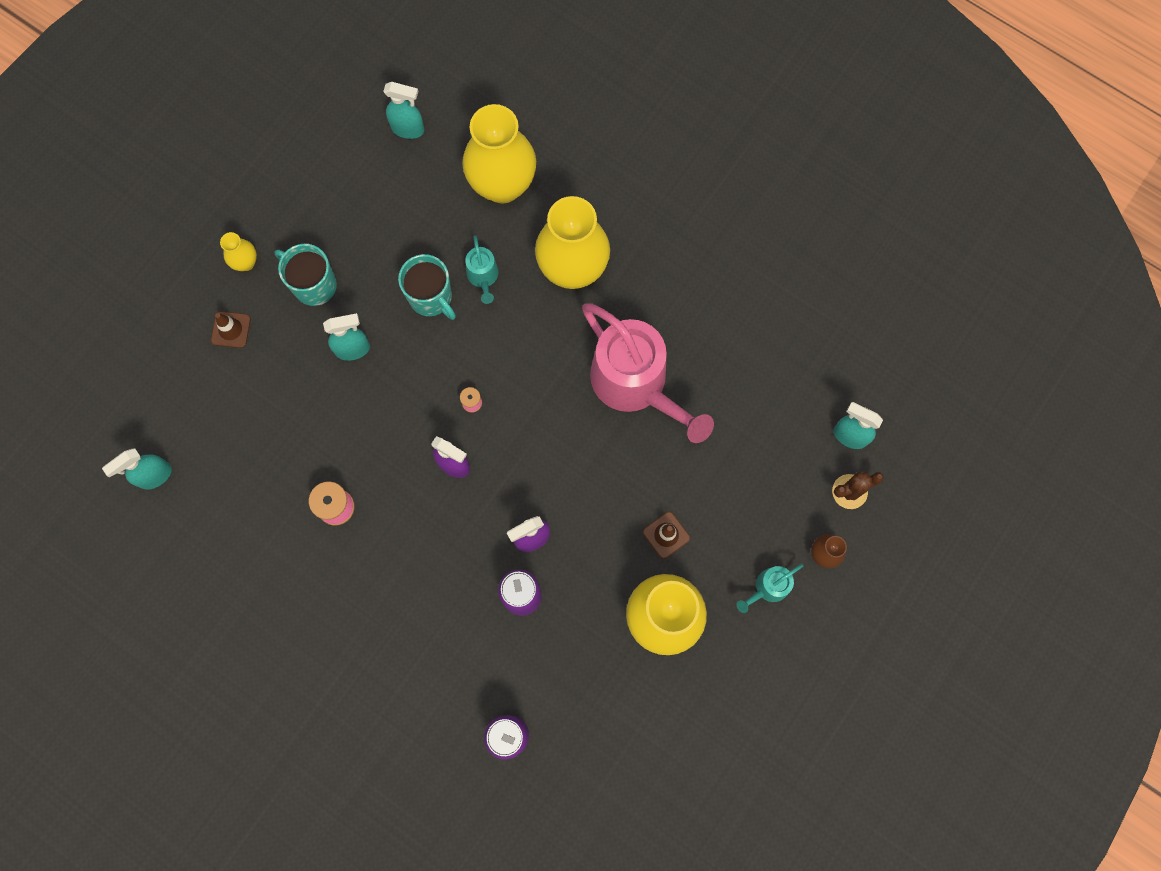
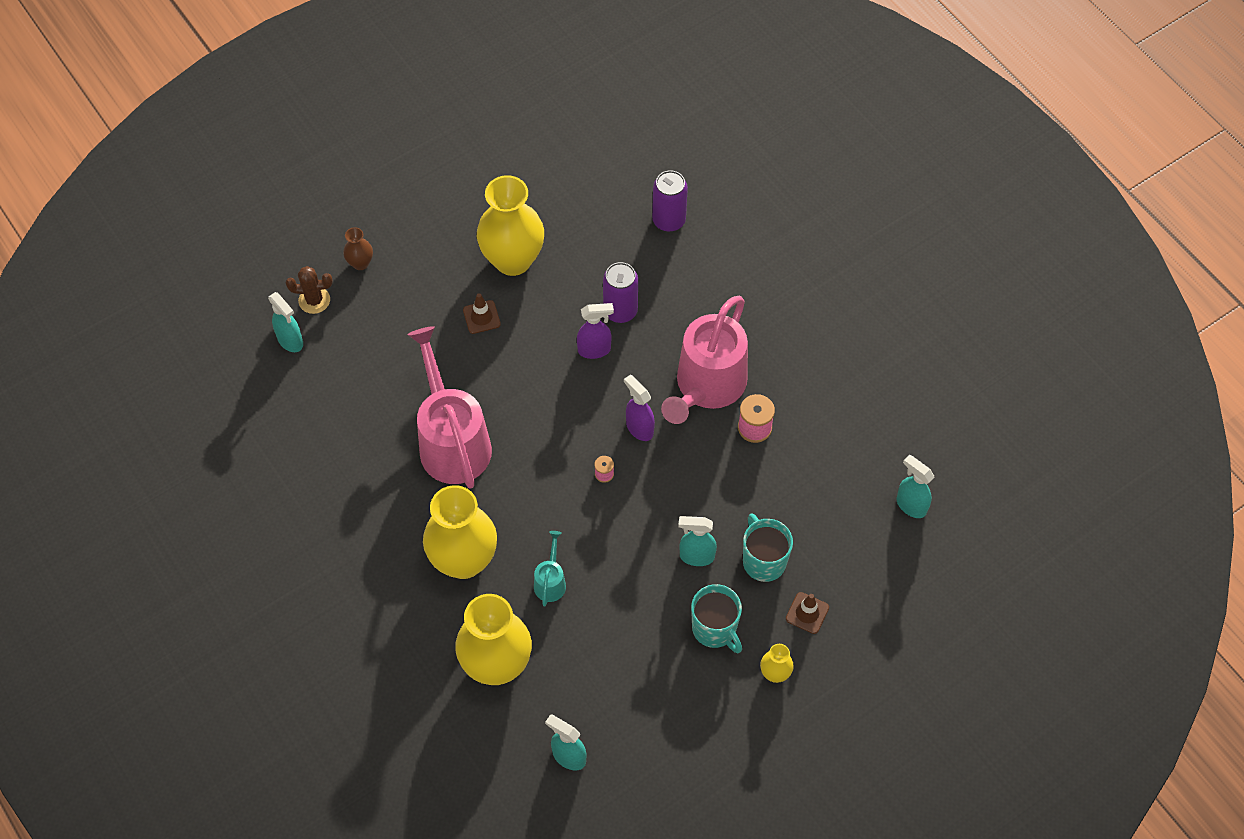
camera: 160 degrees left, 15 degrees down
(155, 476) = (910, 505): turquoise spray bottle -> turquoise spray bottle turned 120 degrees counterclockwise
(400, 536) = (706, 387): none -> pink watering can
(431, 297) = (606, 579): turquoise mug -> turquoise mug (763, 561)
(768, 588) = (418, 254): turquoise watering can -> none

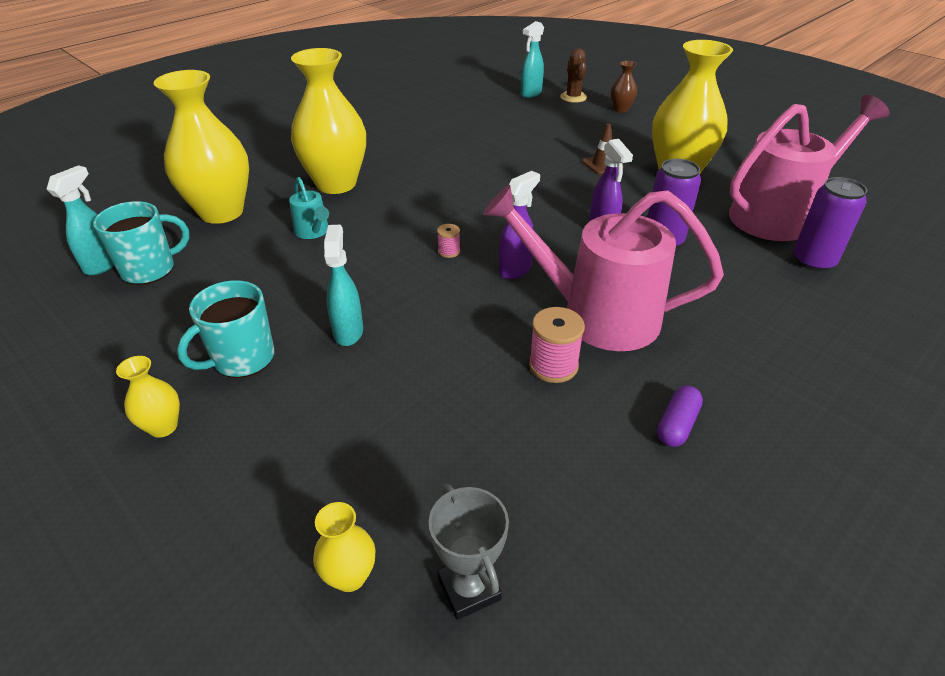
camera: 80 degrees right, 20 degrees down
(452, 440) = (462, 165): pink watering can -> pink watering can (779, 215)
(550, 581) = (313, 232): turquoise watering can -> turquoise watering can turned 60 degrees clockwise
(763, 561) = (344, 396): turquoise mug -> turquoise mug (150, 269)
(807, 613) = (257, 454): brown traffic cone -> none
(817, 372) = (677, 425): none -> purple capsule
(897, 562) = (350, 576): none -> yellow vase
(910, 505) = (469, 588): turquoise spray bottle -> grey trophy

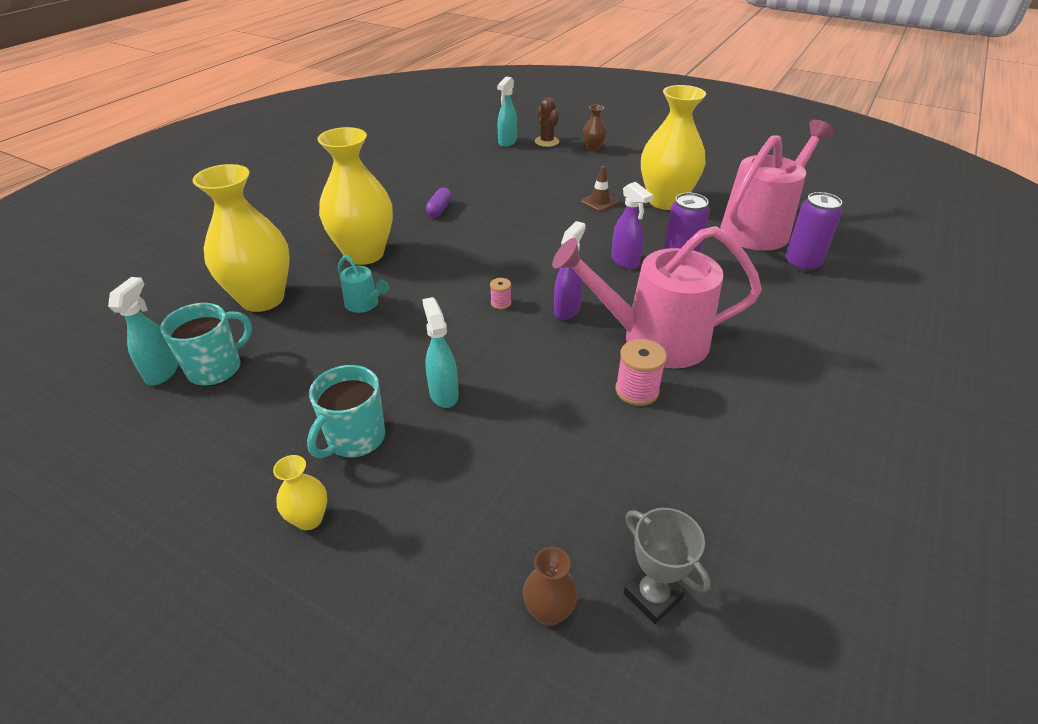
camera: 15 degrees left, 0 degrees up
(350, 576) = (549, 611): yellow vase -> brown vase
(677, 425) = (756, 421): purple capsule -> purple capsule (439, 209)

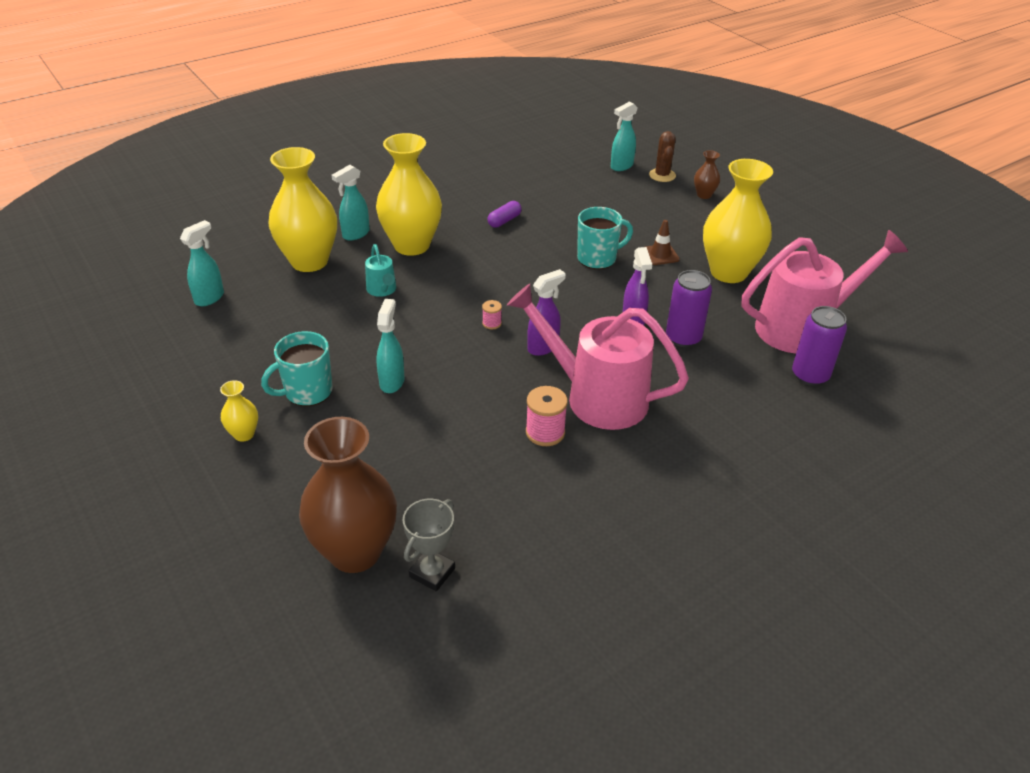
camera: 25 degrees right, 0 degrees up
(216, 368) = (246, 307): turquoise mug -> turquoise mug (598, 258)
(296, 259) = (355, 234): none -> turquoise spray bottle
(549, 611) = (355, 552): brown vase -> brown vase, size x2.28
(652, 596) = (432, 572): grey trophy -> grey trophy turned 45 degrees clockwise

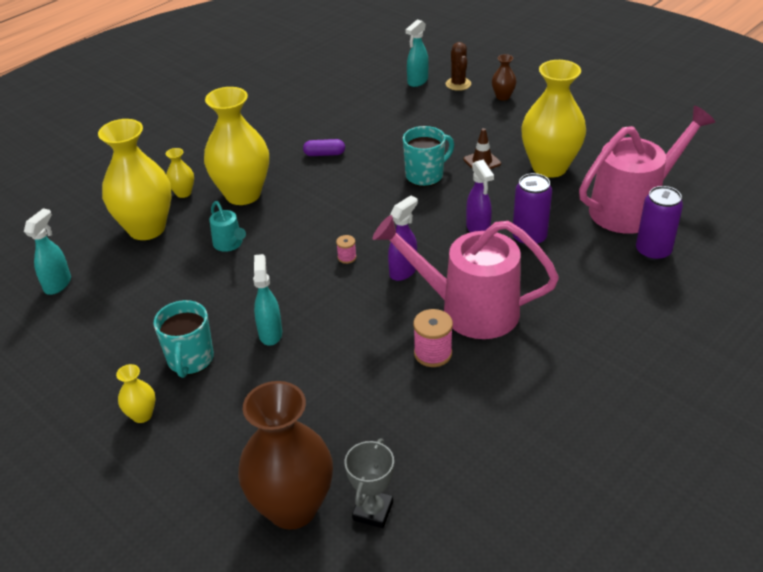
camera: 10 degrees left, 0 degrees up
(307, 392) = (190, 360): turquoise mug -> turquoise mug turned 45 degrees counterclockwise
(355, 234) = (183, 193): turquoise spray bottle -> yellow vase
(504, 221) = (324, 154): purple capsule -> purple capsule turned 60 degrees clockwise

